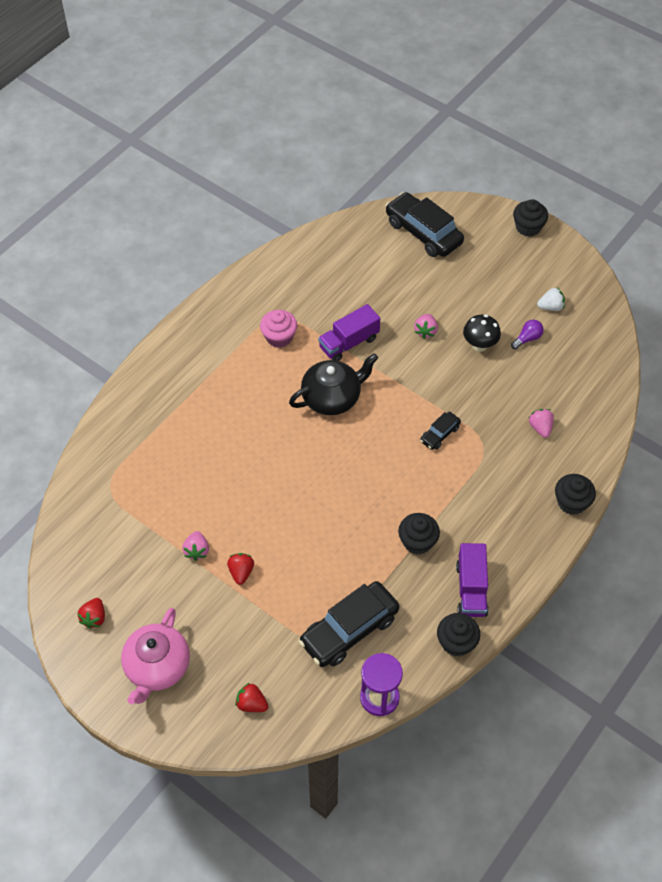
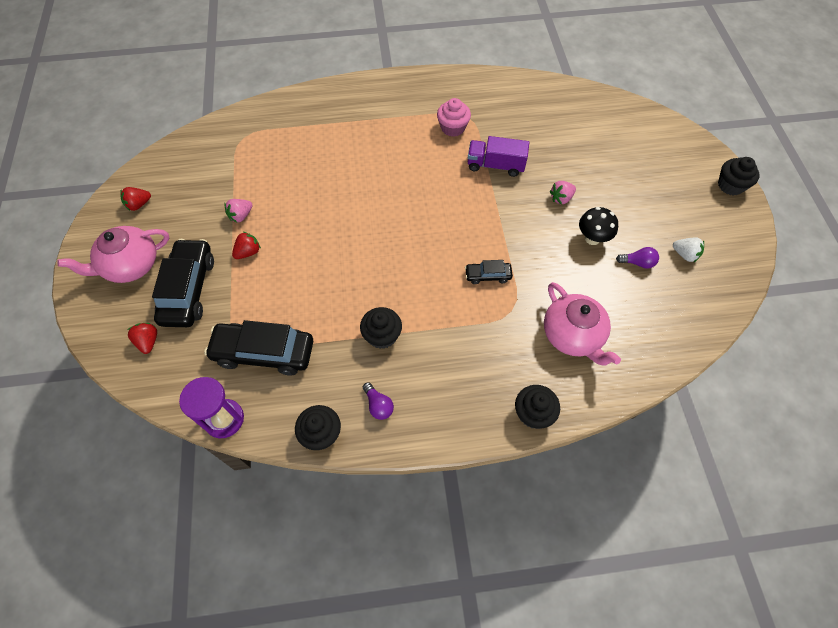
camera: 45 degrees right, 5 degrees up
(332, 398) = (441, 191): black teapot -> none
(423, 232) = (637, 133): black car -> black car (189, 289)
(471, 589) = (378, 405): purple truck -> purple light bulb
(540, 428) = (572, 335): pink strawberry -> pink teapot

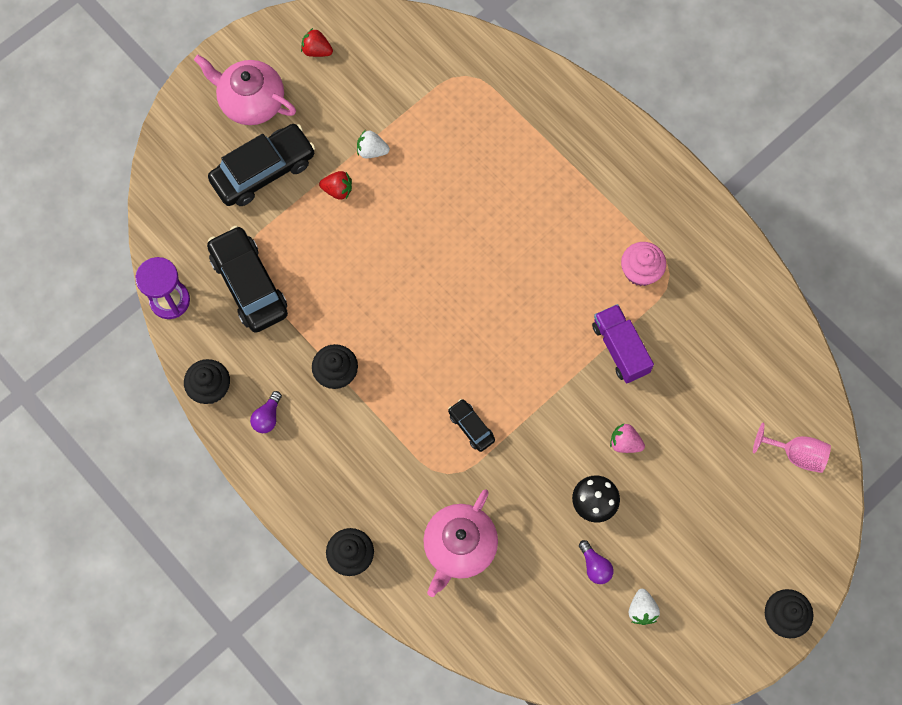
camera: 55 degrees right, 10 degrees up
(148, 341) = (193, 181): red strawberry -> none
(241, 216) = (372, 151): pink strawberry -> white strawberry
(626, 123) = (796, 454): none -> pink goblet

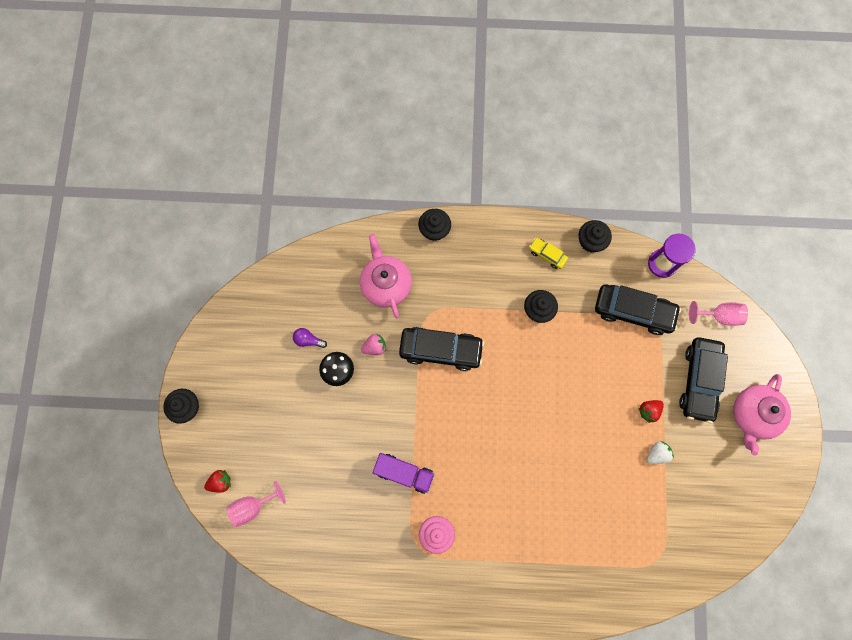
camera: 135 degrees right, 5 degrees up
(177, 205) = (719, 316): none -> pink goblet
(251, 102) = (753, 415): pink teapot -> pink teapot turned 135 degrees clockwise
(267, 417) = (547, 255): purple light bulb -> yellow car
(317, 50) = (756, 485): red strawberry -> red strawberry (220, 482)
(471, 427) = (441, 350): black car -> black car, size x2.03
(625, 443) = (352, 421): pink strawberry -> pink strawberry (375, 347)
(641, 610) = (264, 341): white strawberry -> none

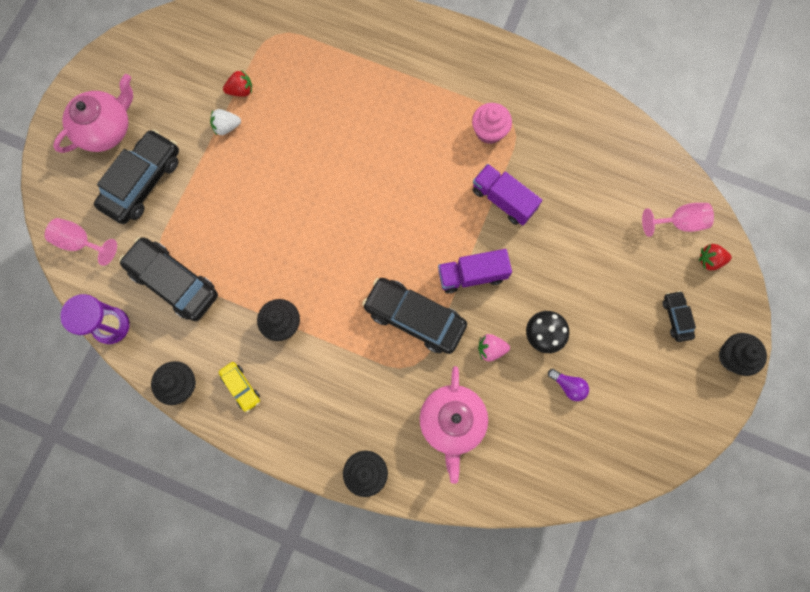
camera: 160 degrees left, 0 degrees up
(238, 423) = (676, 317): none -> black car
(408, 399) = (472, 275): none -> purple truck
(648, 411) = (213, 171): red strawberry -> red strawberry (241, 90)

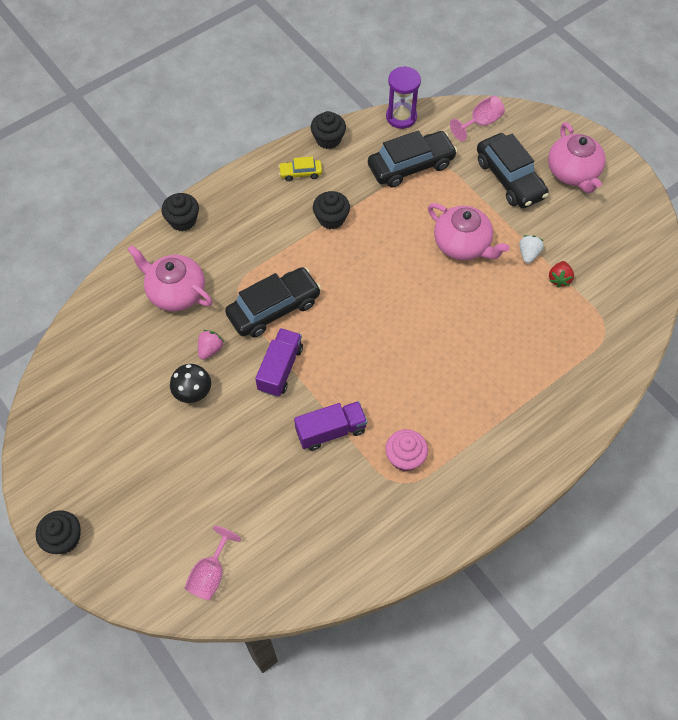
camera: 120 degrees right, 15 degrees down
(247, 187) = (462, 245): none -> pink teapot
(568, 386) = (140, 389): purple light bulb -> none
(676, 317) = (130, 512): black car -> none
(709, 260) = (158, 578): red strawberry -> none

